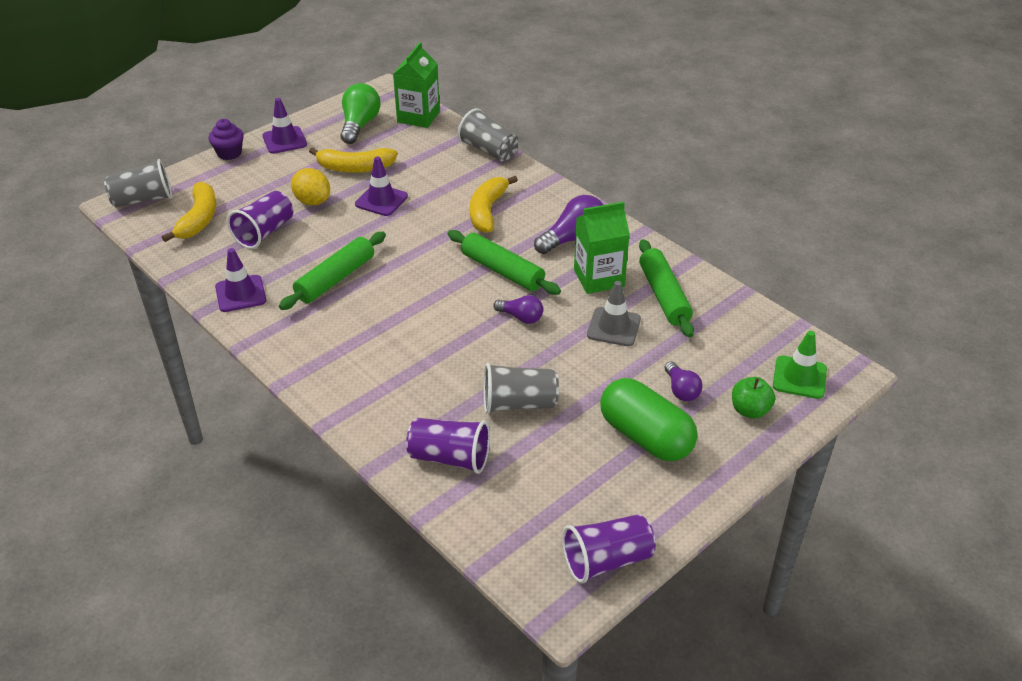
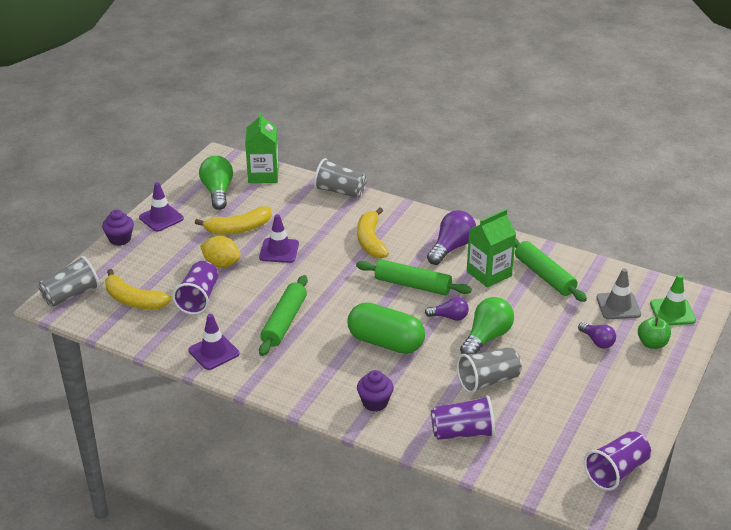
camera: 20 degrees left, 5 degrees down
(199, 219) = (133, 300): yellow banana -> yellow banana turned 135 degrees clockwise
(373, 395) = (375, 402): none -> purple cupcake
(549, 352) = (486, 338): none -> green light bulb
(614, 327) = (522, 308): grey traffic cone -> grey traffic cone (618, 306)
(645, 436) = (592, 380): green capsule -> green capsule (385, 342)

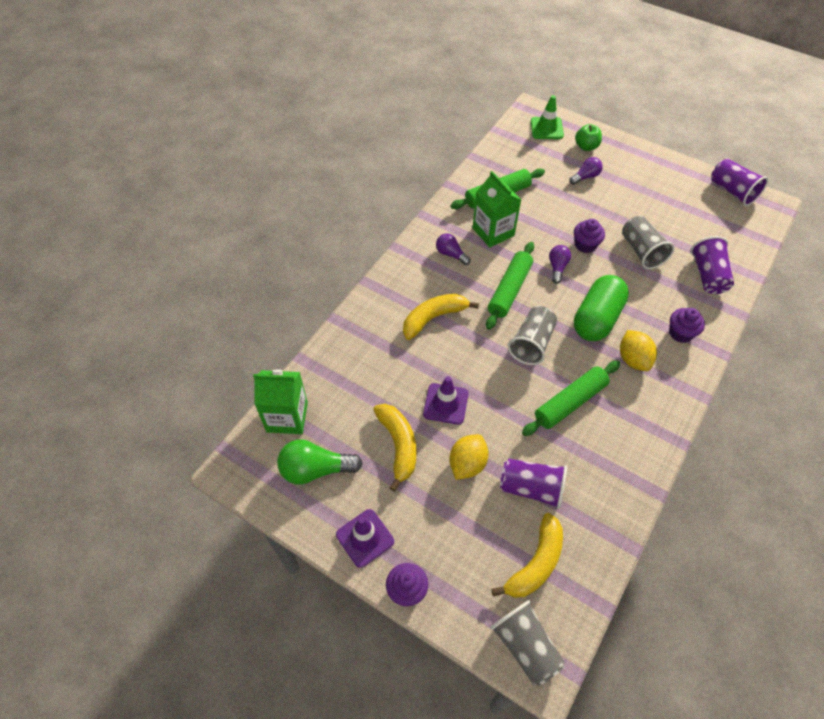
camera: 85 degrees left, 20 degrees up
(214, 352) = (623, 470): purple traffic cone -> none
(284, 322) = (570, 402): green rolling pin -> green rolling pin turned 60 degrees counterclockwise
(337, 365) = (633, 359): none -> yellow lemon
(340, 191) = (337, 339): grey cup -> grey cup (531, 343)
(370, 240) = (433, 318): yellow banana -> yellow banana turned 150 degrees clockwise
(451, 248) = (451, 254): purple light bulb -> purple light bulb, size x0.60
(486, 338) = (585, 245): green light bulb -> purple cupcake
(618, 306) = (539, 157): grey traffic cone -> none

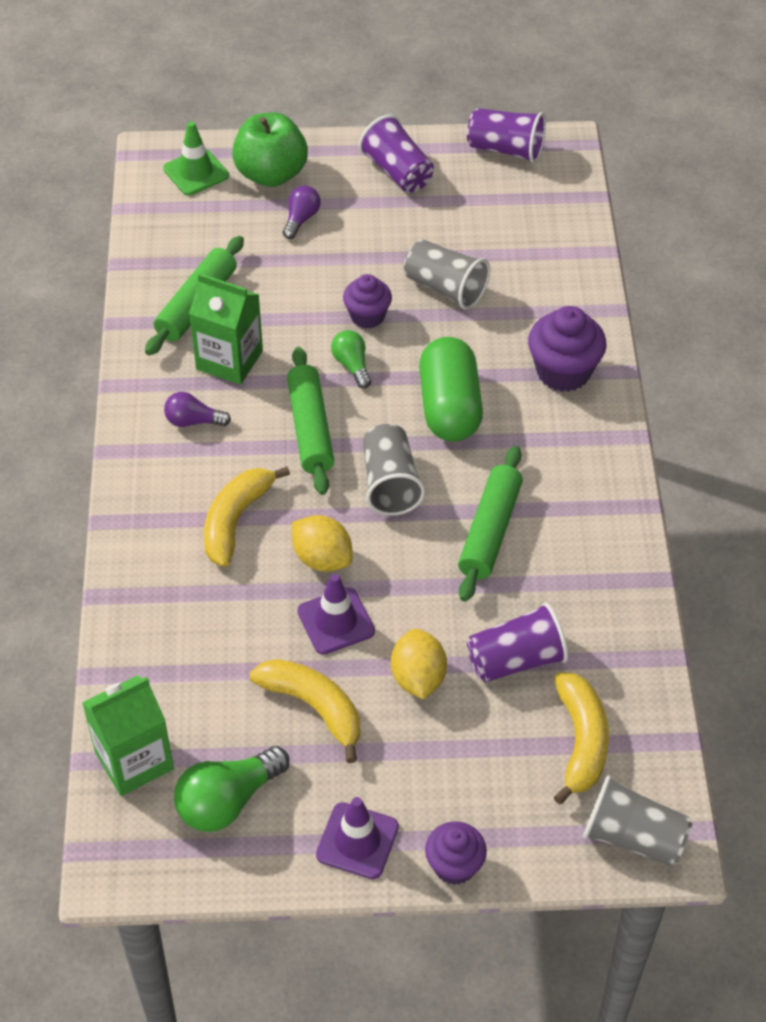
camera: 35 degrees left, 5 degrees down
(557, 267) = (352, 365): purple light bulb -> green light bulb
(586, 146) = (271, 174): green apple -> green apple, size x1.74
(633, 359) = (529, 435): yellow lemon -> yellow lemon (322, 558)
(680, 333) = (563, 372): purple cupcake -> purple cupcake, size x1.55
(708, 275) = (548, 279): purple cup -> purple cup (397, 172)

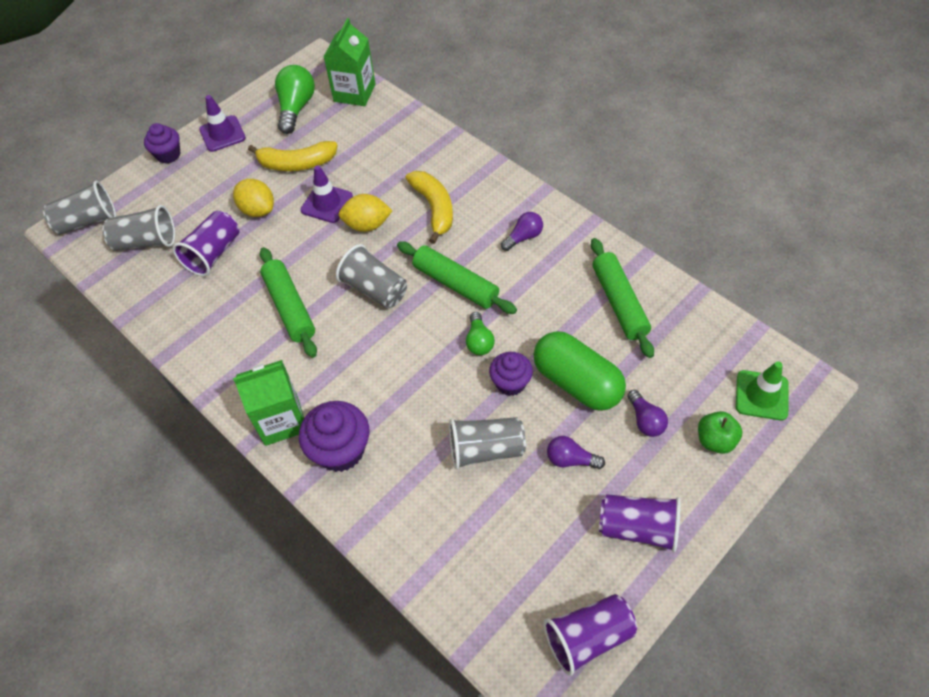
camera: 140 degrees right, 5 degrees up
(229, 360) = (552, 285): green carton -> green carton (281, 420)
(271, 174) = (715, 440): green apple -> green apple, size x0.57
(352, 365) = (479, 341): green light bulb -> green light bulb turned 60 degrees clockwise
(389, 237) = (571, 459): none -> purple light bulb
(449, 407) = (389, 363): green capsule -> green capsule (577, 382)
(581, 742) = (146, 242): yellow banana -> grey cup

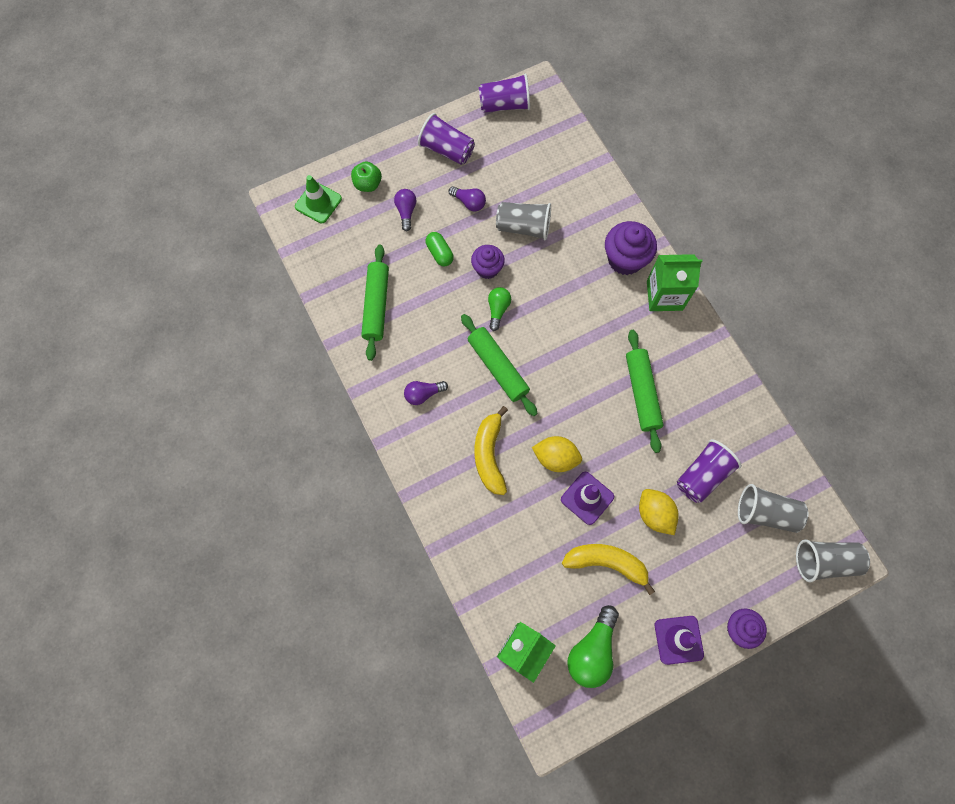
camera: 165 degrees left, 15 degrees up
(375, 289) = (566, 386): grey cup -> none
(577, 382) = (439, 253): green capsule -> green capsule, size x0.50

